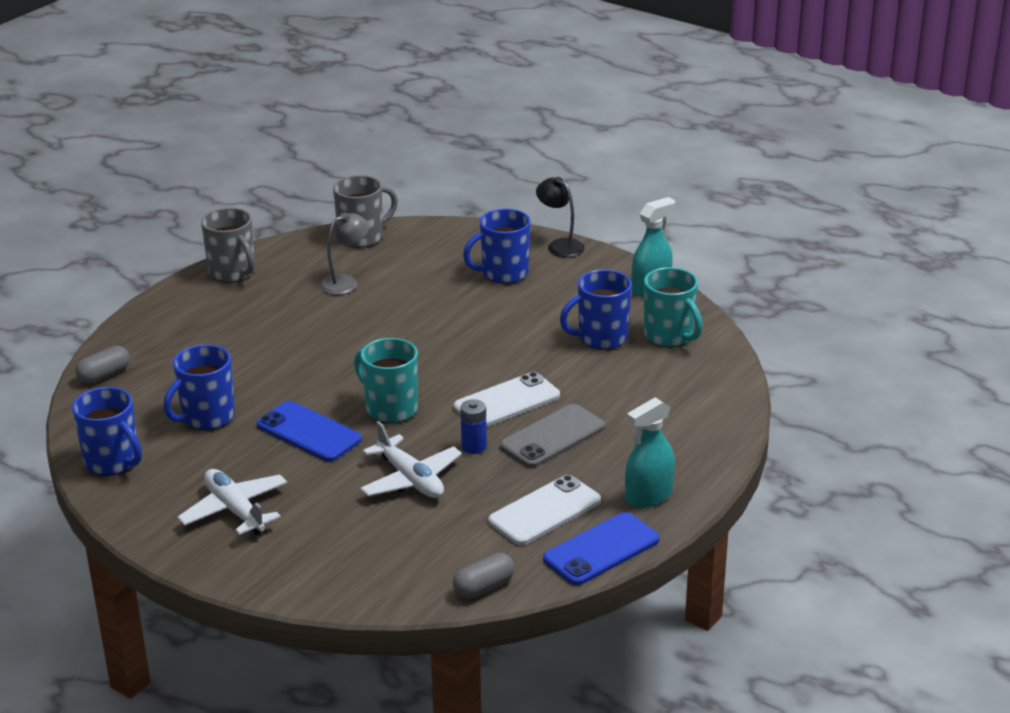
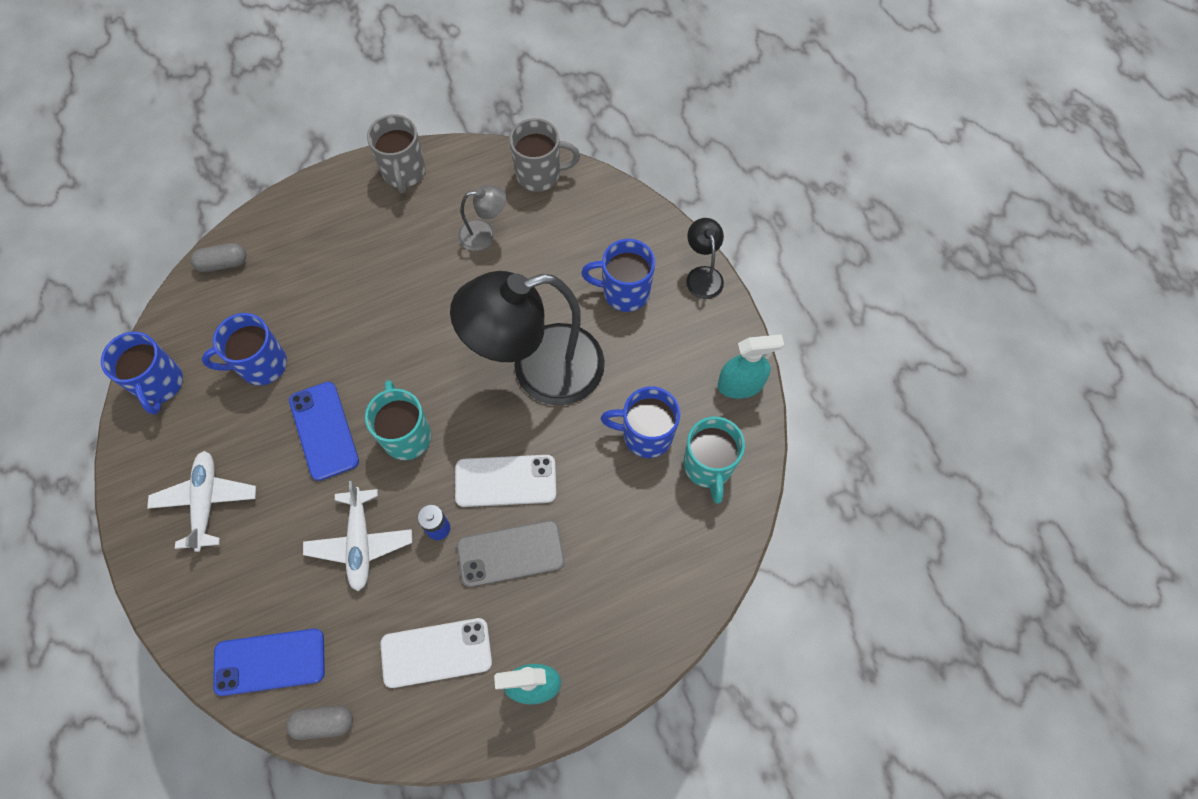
camera: 30 degrees right, 35 degrees up
(473, 336) = (539, 370): none -> black lamp
(601, 549) = (446, 735): blue phone -> blue phone (270, 662)

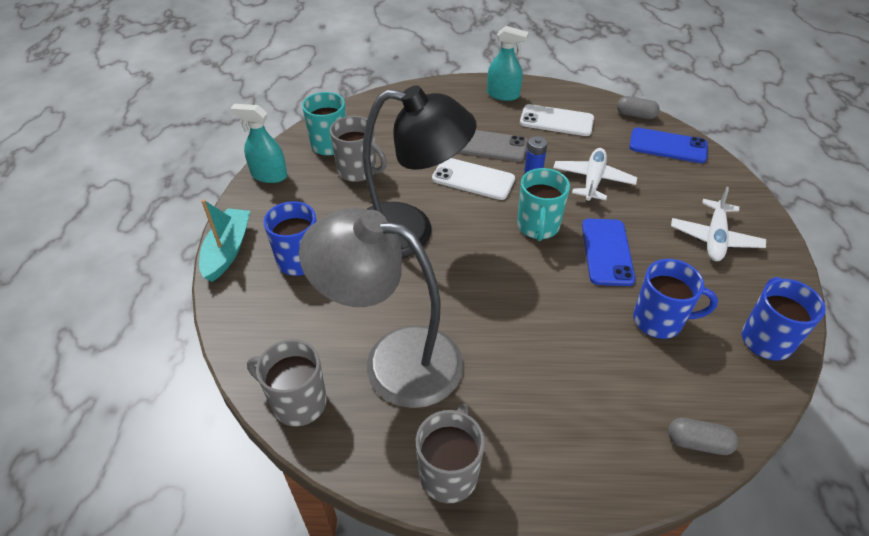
camera: 155 degrees left, 20 degrees down
(485, 234) = (393, 360): grey lamp -> grey lamp, size x2.31
(645, 435) = (358, 171): blue mug -> grey mug
(702, 275) = (227, 250): black lamp -> turquoise boat

